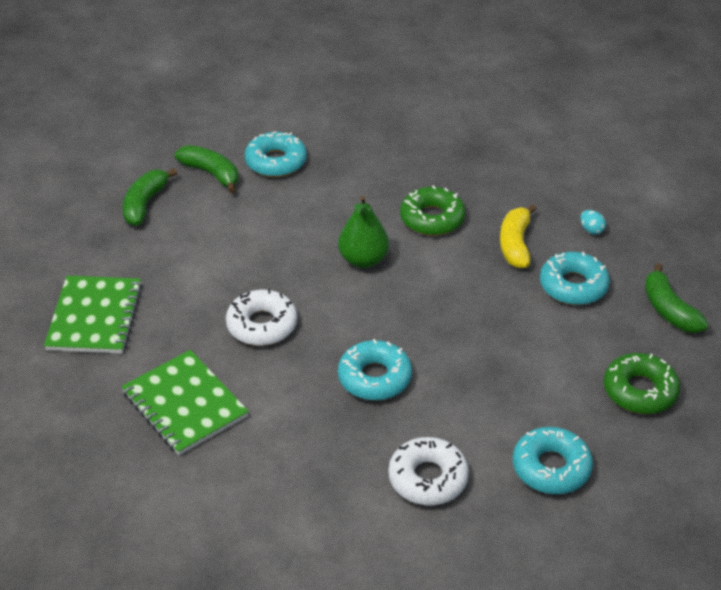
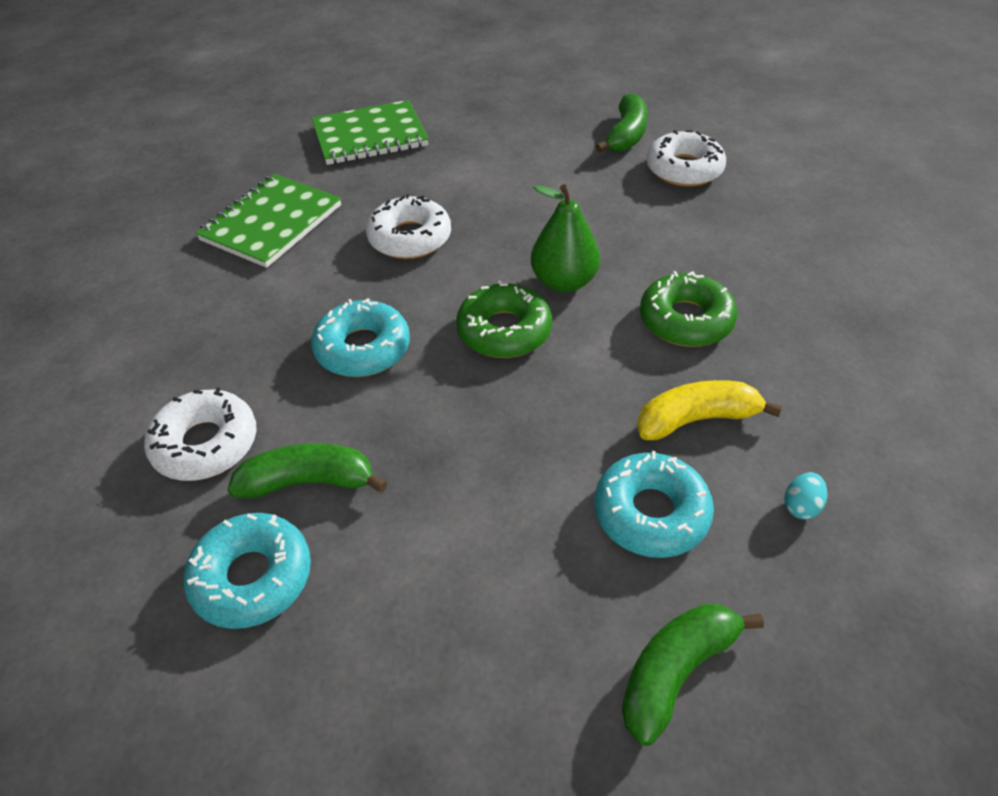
camera: 70 degrees right, 5 degrees up
(145, 204) = (547, 112): green banana -> green banana (308, 482)
(276, 162) = (684, 169): turquoise donut -> white donut
(640, 391) = (454, 666): green donut -> green donut (504, 331)

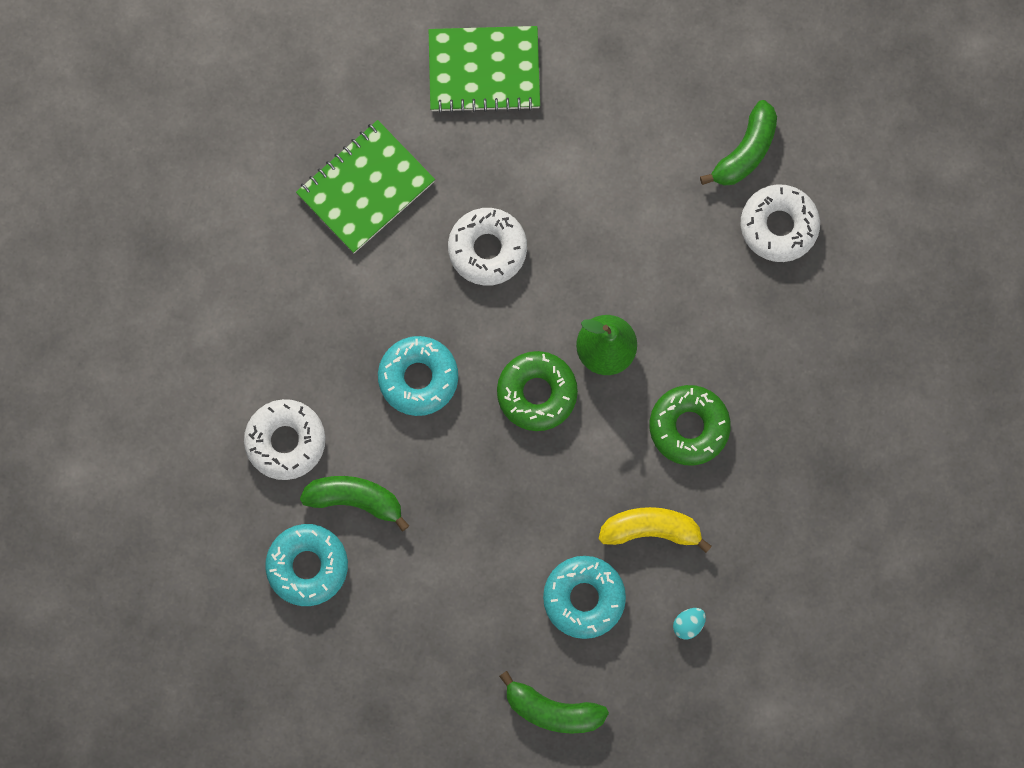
camera: 15 degrees right, 30 degrees up
(675, 672) = (552, 710): green banana -> green banana turned 135 degrees counterclockwise

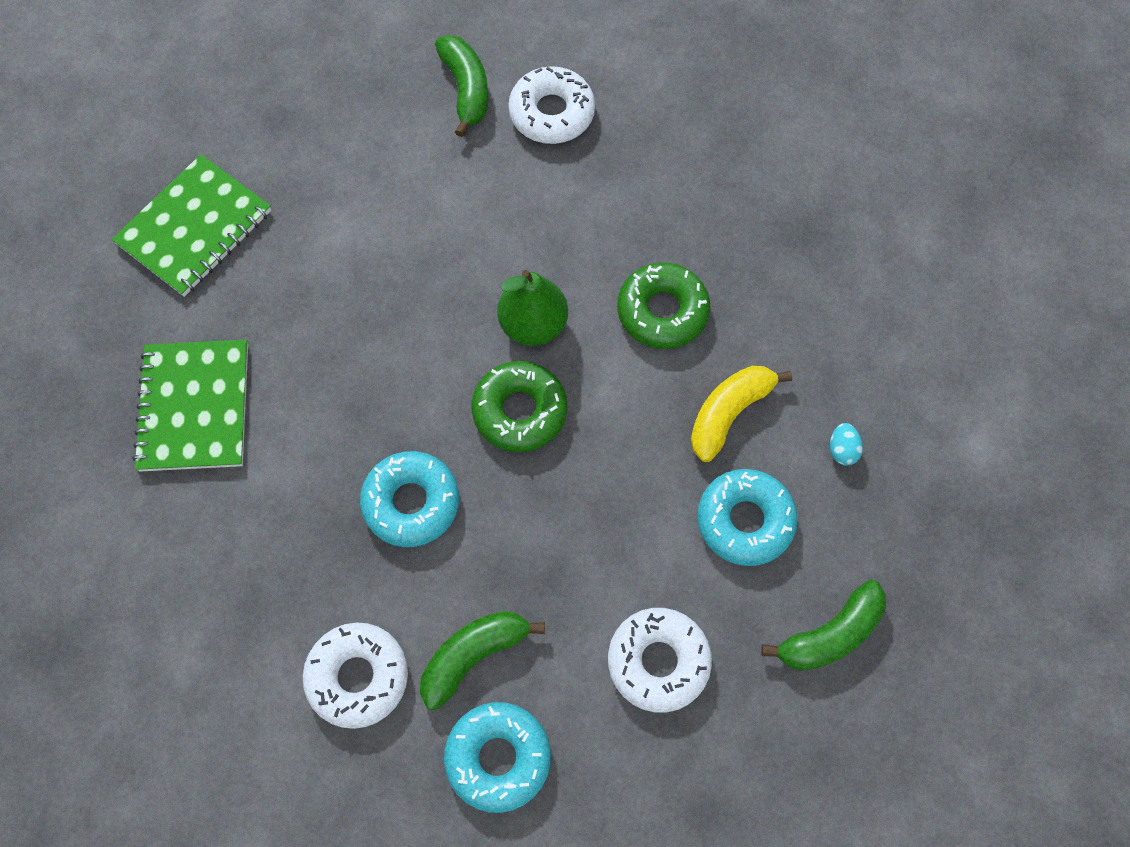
camera: 50 degrees left, 10 degrees down
(487, 249) = (352, 349): white donut -> white donut (658, 662)

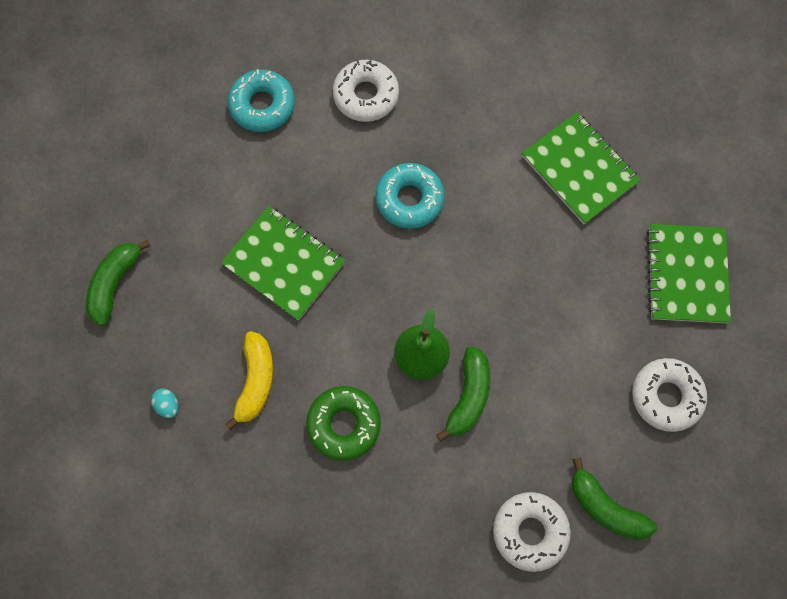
camera: 145 degrees right, 5 degrees up
(473, 656) = (312, 144): green banana -> green banana (468, 396)
(519, 411) = (387, 294): green donut -> none
(611, 524) = (284, 263): none -> green notebook
(658, 662) = (207, 205): white donut -> white donut (666, 396)
(745, 521) = (204, 318): turquoise donut -> none

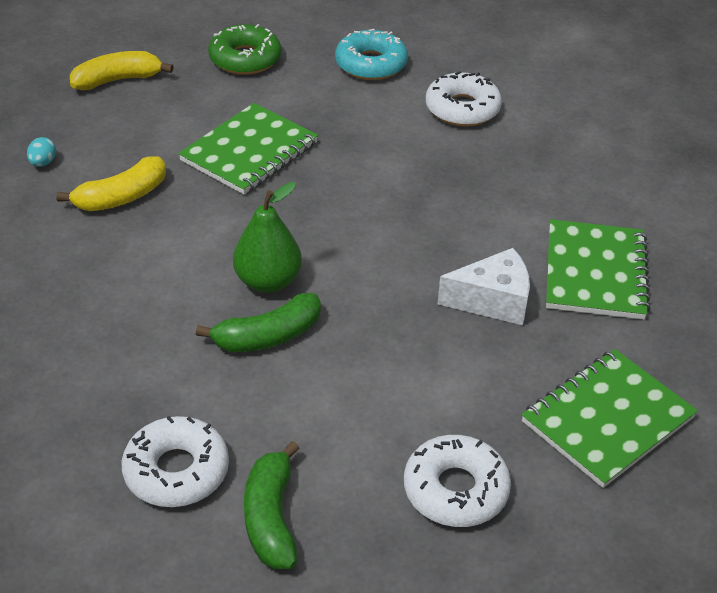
camera: 45 degrees right, 30 degrees down
(115, 284) = (117, 80): green banana -> yellow banana
(284, 263) = (249, 152): green notebook -> green notebook turned 45 degrees clockwise
(344, 424) = (142, 272): green donut -> green donut (245, 59)
(409, 199) = (407, 186): turquoise donut -> none
(551, 247) = (492, 301): none -> white cheese

